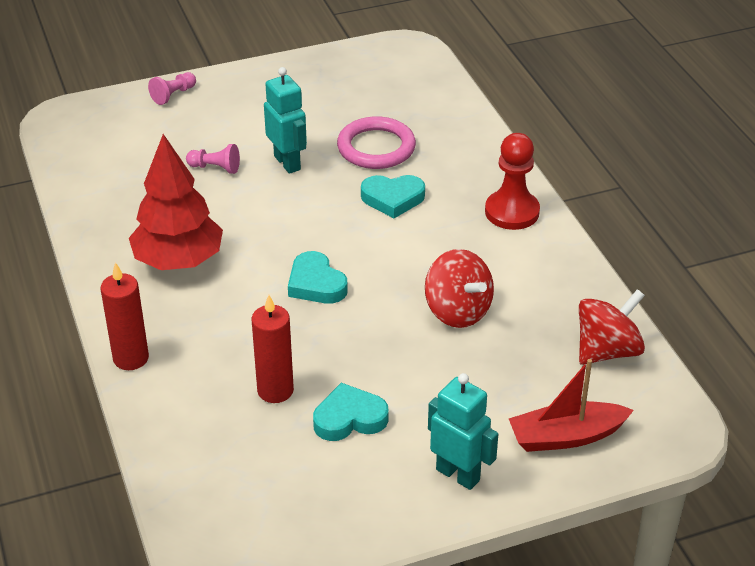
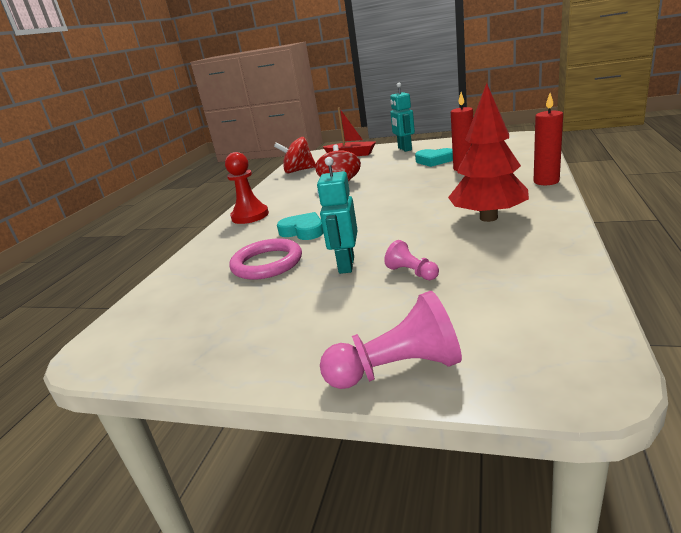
camera: 140 degrees left, 15 degrees down
(173, 95) = (397, 369): pink pawn -> pink pawn, size x1.78
(316, 284) = (402, 199): turquoise heart -> none

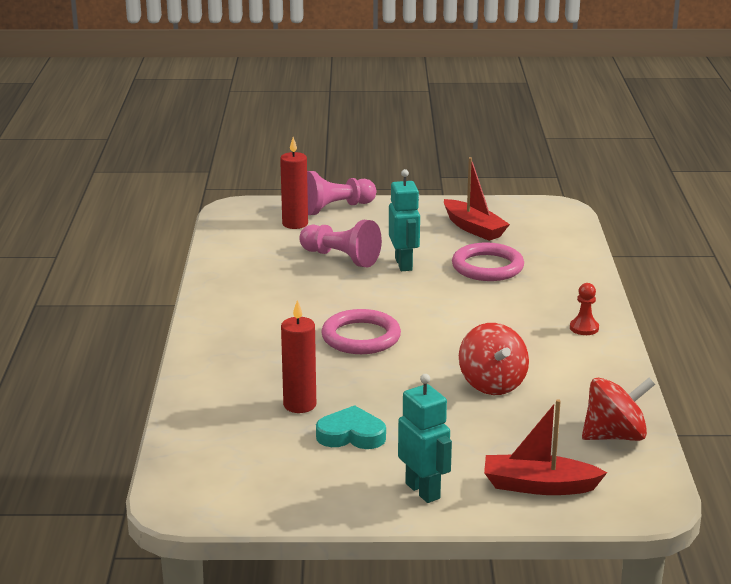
camera: 160 degrees right, 0 degrees up
(231, 317) = (474, 228): none -> red boat
(250, 216) = (584, 328): red pawn -> red pawn, size x0.56
(303, 231) = (481, 302): turquoise heart -> none
(412, 273) = (341, 258): pink pawn -> pink pawn, size x1.78
(414, 203) = (361, 337): none -> pink ring
(488, 218) = (273, 310): red tree -> none
(546, 181) = (194, 362): red candle -> red candle (295, 224)

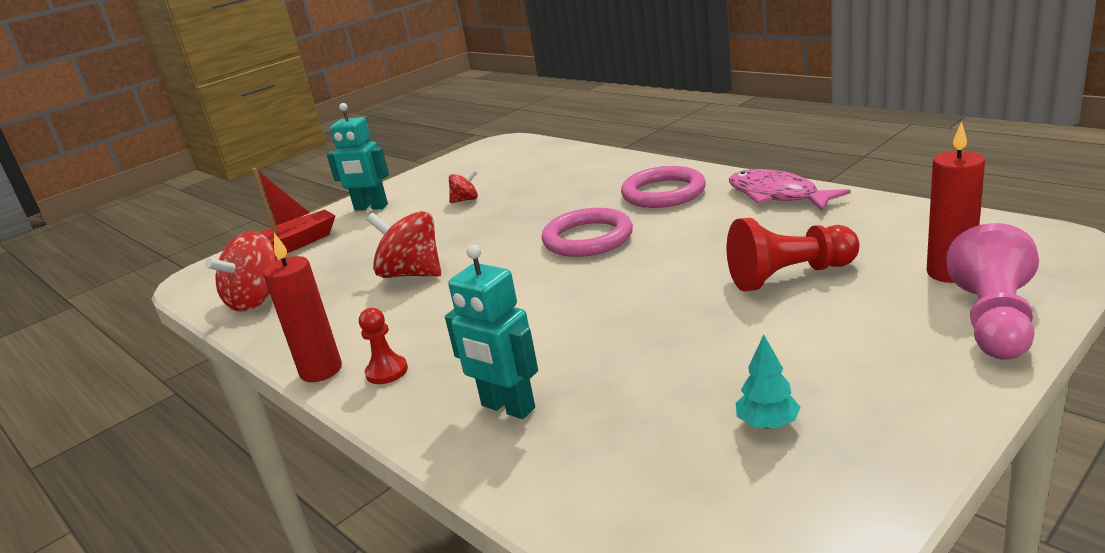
camera: 140 degrees right, 0 degrees up
(223, 293) = (777, 195): none -> pink fish
(299, 405) = (533, 191): red candle -> red candle (321, 370)
(341, 258) = (789, 276): pink pawn -> red pawn
(351, 435) = (465, 200): turquoise heart -> red spinning top
(404, 264) = (714, 312): turquoise robot -> turquoise robot (507, 407)
(474, 228) = (767, 424): red boat -> turquoise tree
(487, 267) = (621, 374): pink ring -> pink ring (663, 193)

